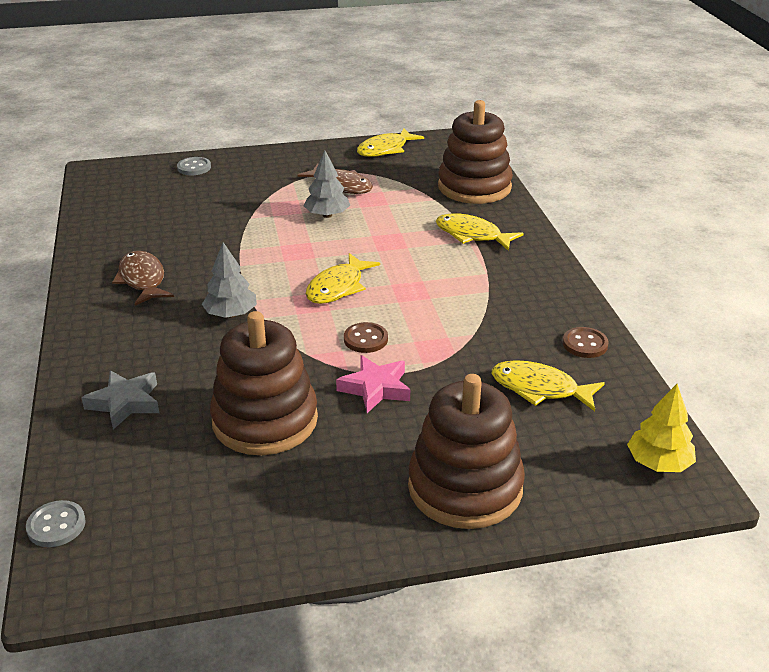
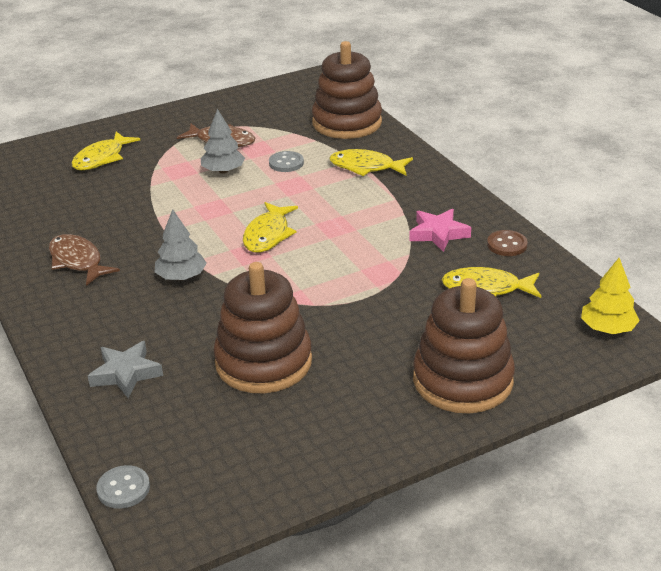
camera: 15 degrees left, 0 degrees up
(194, 167) = (67, 146): grey button -> grey button (286, 163)
(365, 339) = (317, 276): brown button -> none
(375, 388) = (347, 316): pink star -> pink star (438, 234)
(385, 149) = (246, 100): yellow fish -> yellow fish (102, 158)

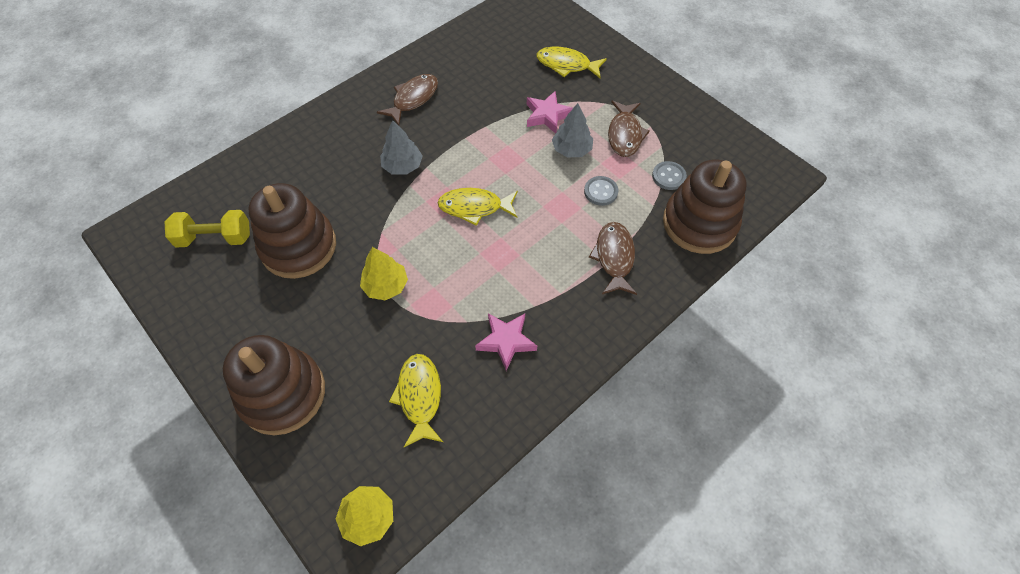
camera: 75 degrees right, 25 degrees up
(123, 488) = (165, 202): grey button -> grey button (668, 176)
(126, 373) = (281, 168): grey star -> none
(167, 178) = (547, 115): none -> pink star
(215, 436) = (215, 238): none -> yellow dumbbell
(346, 300) = (386, 285): none -> yellow tree
(366, 167) = (614, 257): yellow fish -> brown fish
(507, 245) = (499, 407): brown button -> none

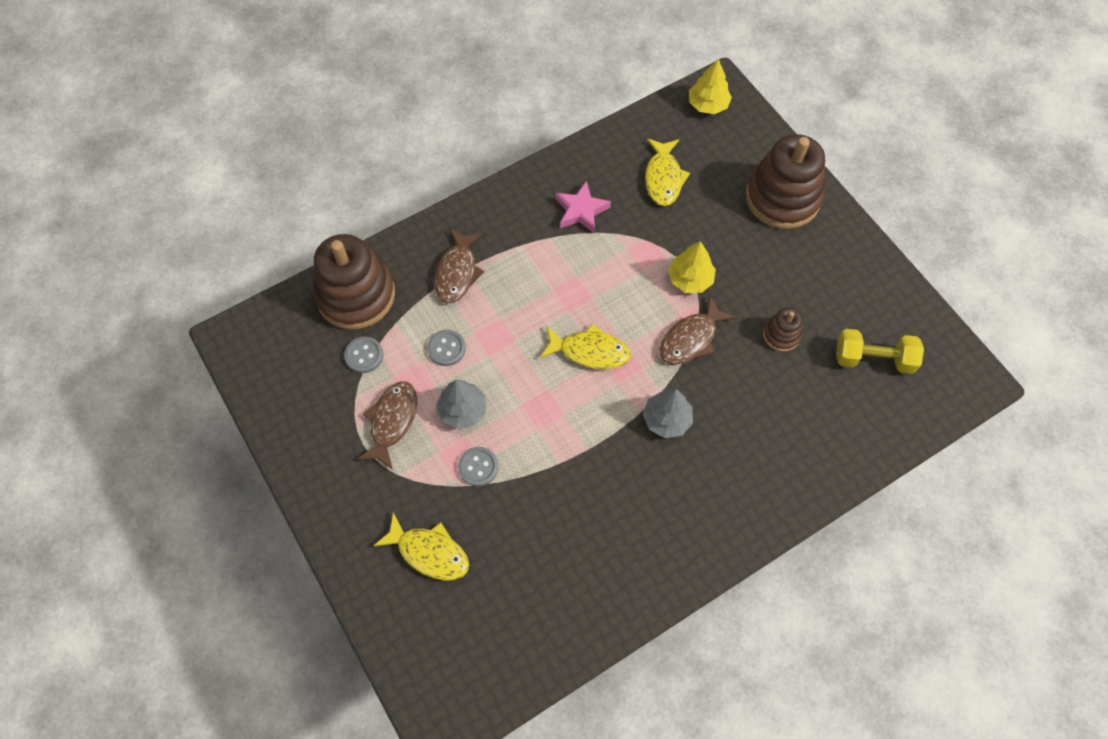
camera: 170 degrees left, 5 degrees up
(298, 246) = (781, 335): brown stacking toy -> brown stacking toy, size x0.47
(413, 99) = (647, 524): brown fish -> brown fish (691, 339)
(547, 115) = (478, 467): pink star -> grey button

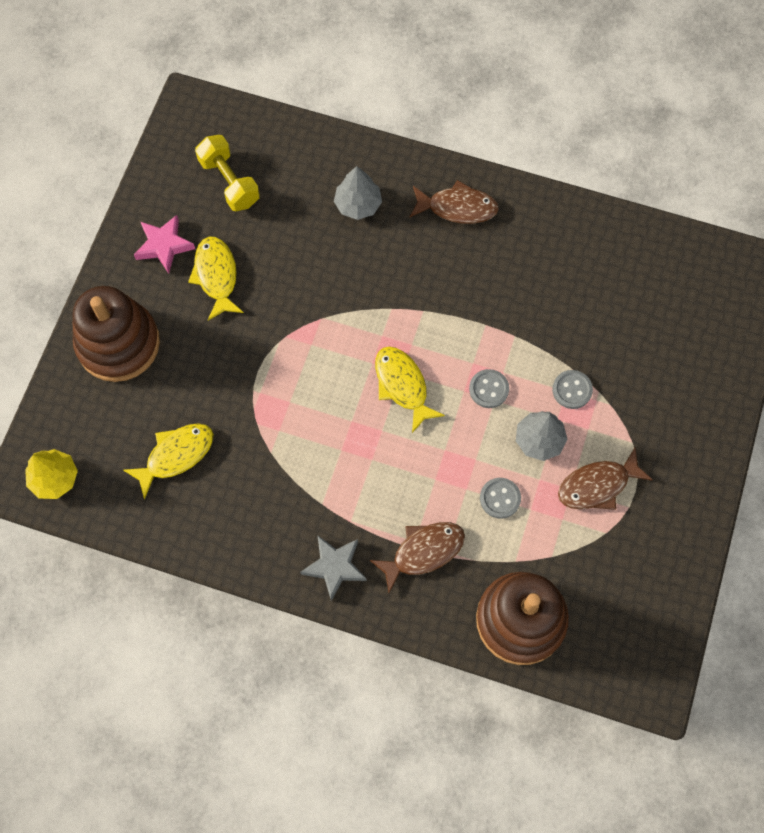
camera: 130 degrees left, 5 degrees up
(364, 355) = (566, 560): grey button -> grey button (489, 389)
(429, 552) = (664, 370): yellow fish -> yellow fish (216, 276)
(499, 215) = (334, 567): none -> grey star
(581, 211) = (270, 498): pink star -> pink star (164, 245)
(666, 419) = (410, 288): grey tree -> grey tree (358, 204)
(690, 279) = (267, 359): yellow tree -> none
(691, 339) = (324, 319): brown fish -> brown fish (457, 208)
(781, 335) = (262, 257): brown stacking toy -> none

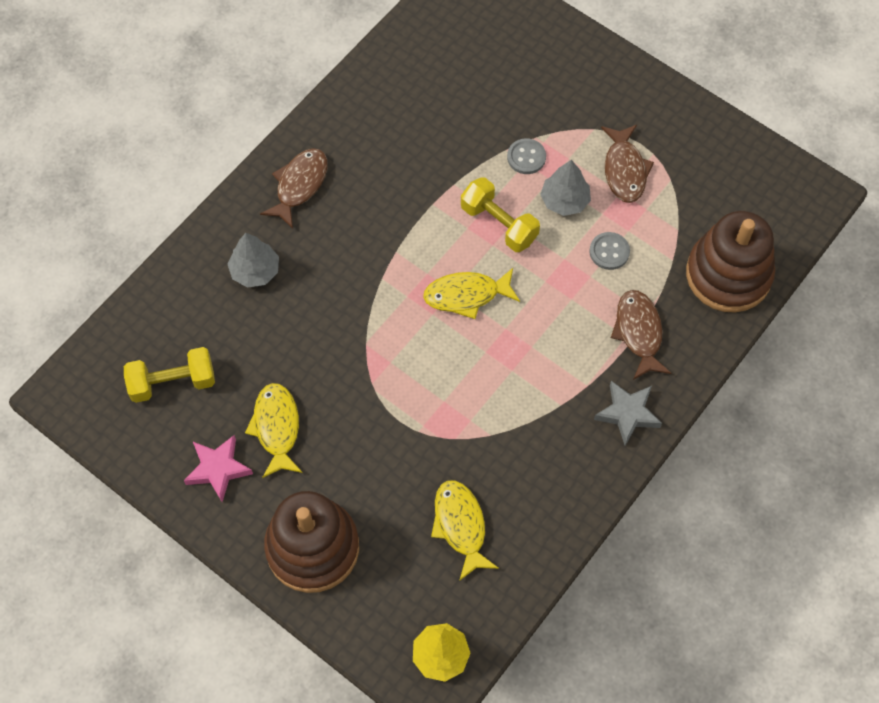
camera: 70 degrees left, 5 degrees down
(216, 276) = (276, 428): yellow fish -> yellow fish turned 75 degrees clockwise
(489, 389) = (499, 224): grey button -> yellow dumbbell

